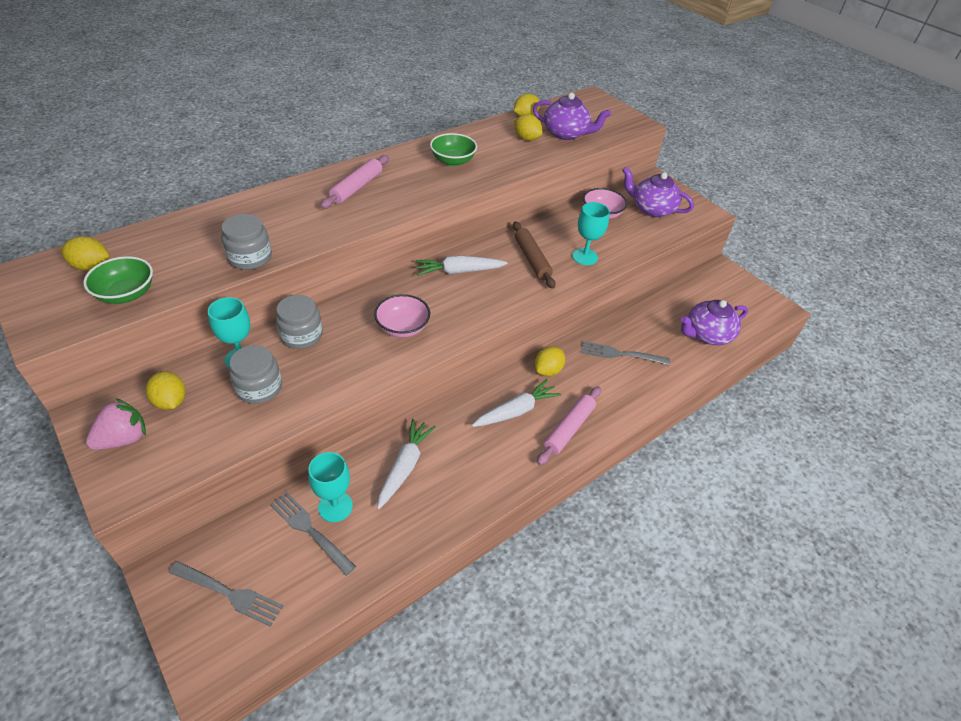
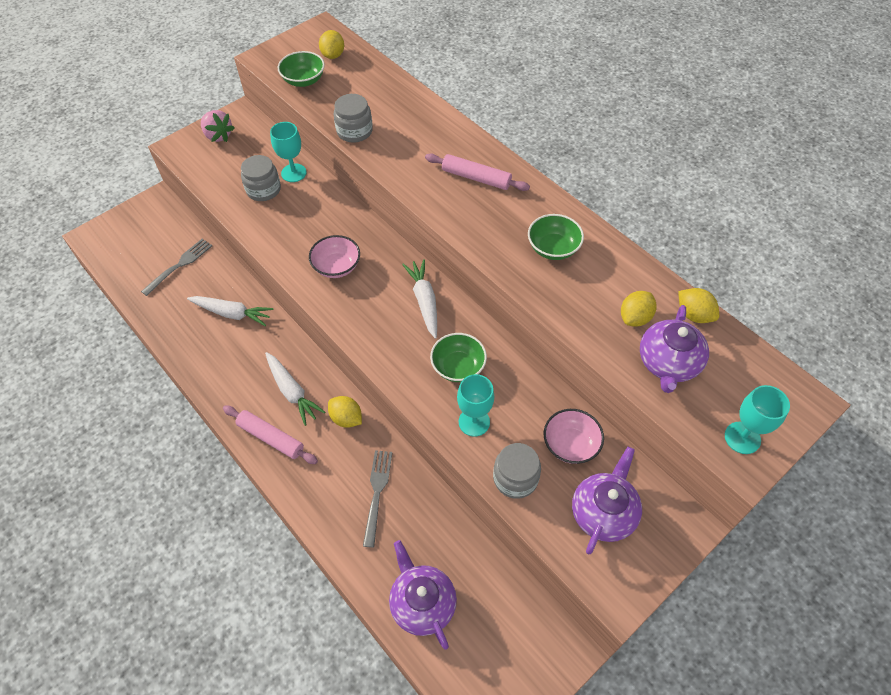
camera: 90 degrees right, 10 degrees up
(171, 401) = (250, 148): yellow lemon -> none
(229, 593) = (137, 234): grey fork -> none
(301, 335) = (322, 202): grey jar -> grey jar (515, 478)
(335, 507) = (198, 276): turquoise goblet -> turquoise goblet (742, 438)
(532, 259) = (458, 367): brown rolling pin -> green bowl

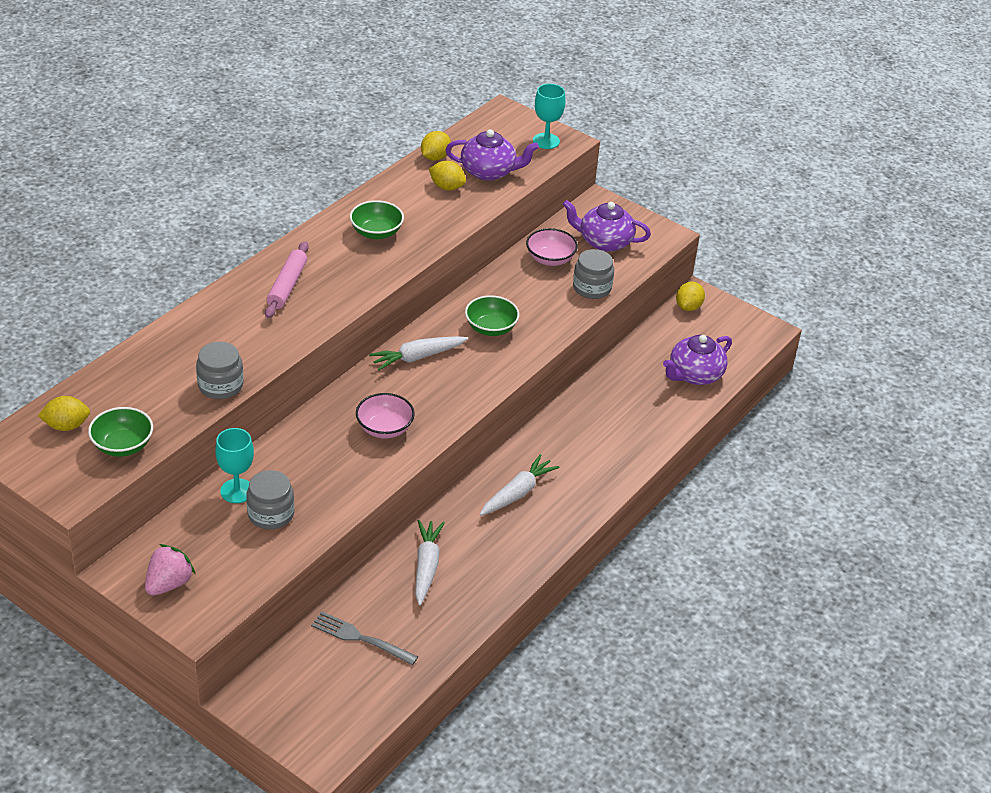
camera: 105 degrees left, 15 degrees down
(271, 438) = (576, 499): pink rolling pin -> none
(346, 418) = (537, 446): yellow lemon -> yellow lemon (688, 307)
(377, 493) = (608, 414): grey fork -> none
(474, 422) = (546, 314): turquoise goblet -> none

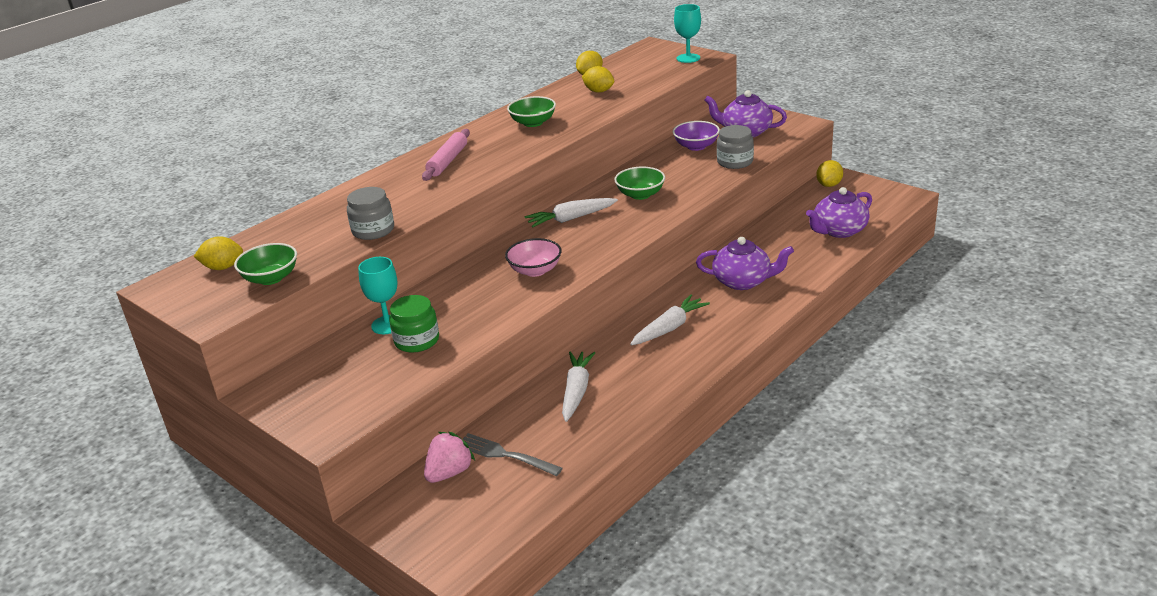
camera: 10 degrees right, 10 degrees down
(169, 583) = (306, 401): pink strawberry -> pink strawberry (449, 473)
(271, 514) = (417, 340): grey jar -> green jar
(489, 172) = (637, 79): purple teapot -> purple teapot (743, 281)
(550, 259) = (696, 146): pink bowl -> purple bowl

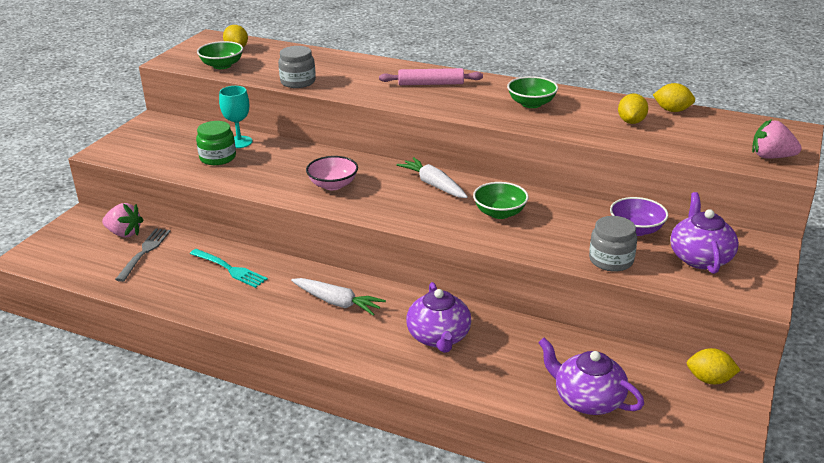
camera: 70 degrees right, 0 degrees up
(576, 391) = (230, 269): white carrot -> turquoise fork
(688, 58) = (771, 157): turquoise goblet -> pink strawberry

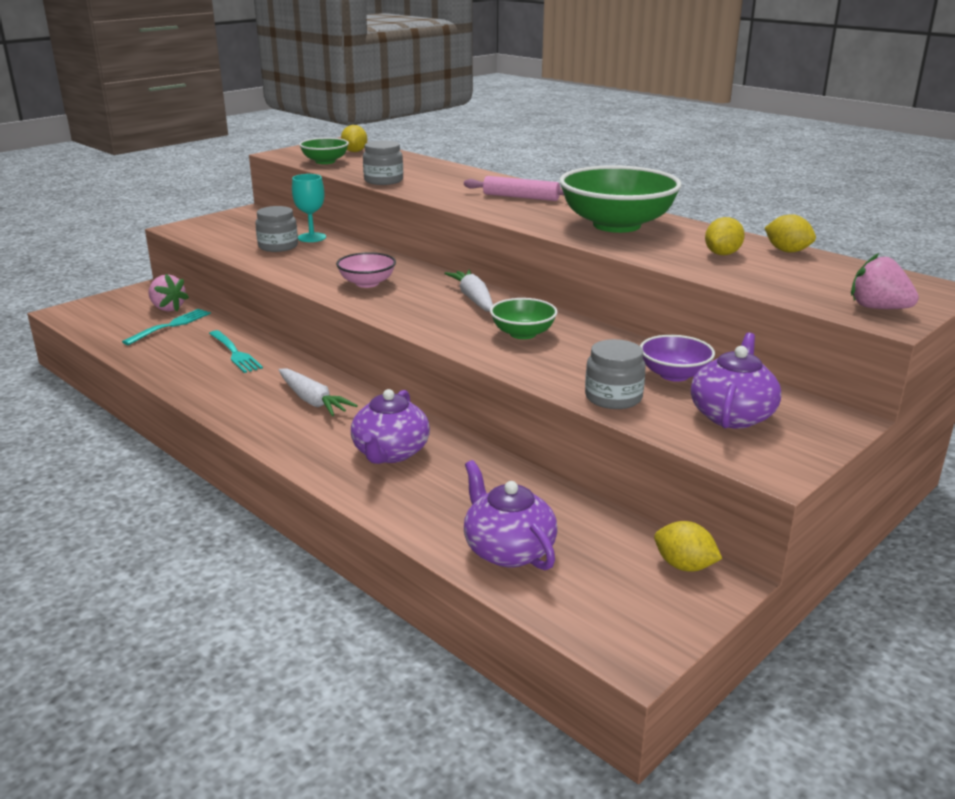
camera: 20 degrees right, 5 degrees down
(144, 252) = (170, 326): grey fork -> turquoise fork
(218, 158) = (278, 246): green jar -> grey jar
(531, 104) = (616, 225): green bowl -> green bowl, size x1.94

